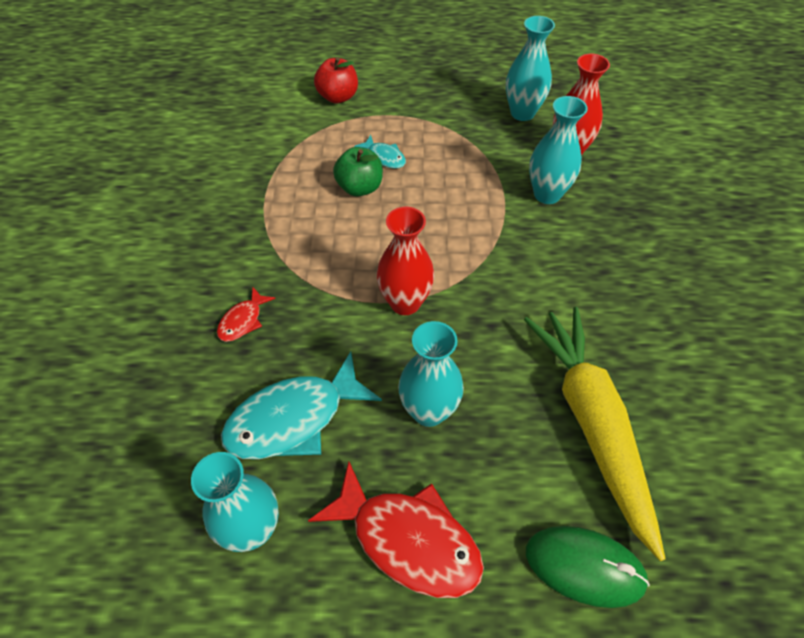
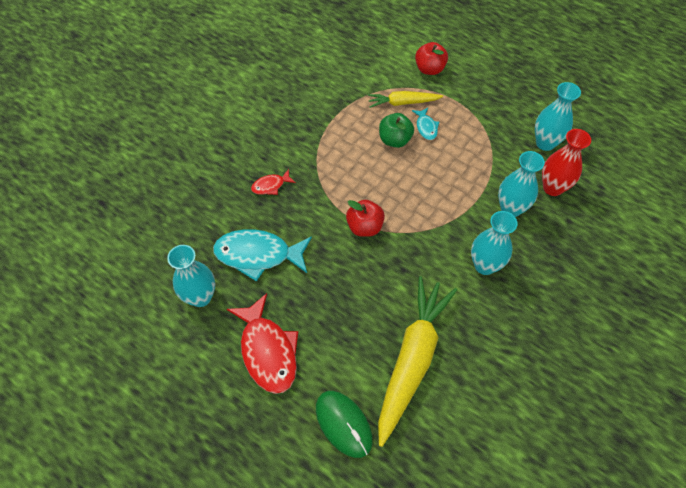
camera: 35 degrees right, 5 degrees up
(336, 144) = (403, 103): none -> yellow carrot
(405, 303) = (364, 227): red vase -> red apple
(429, 411) = (329, 295): turquoise vase -> turquoise vase (485, 265)

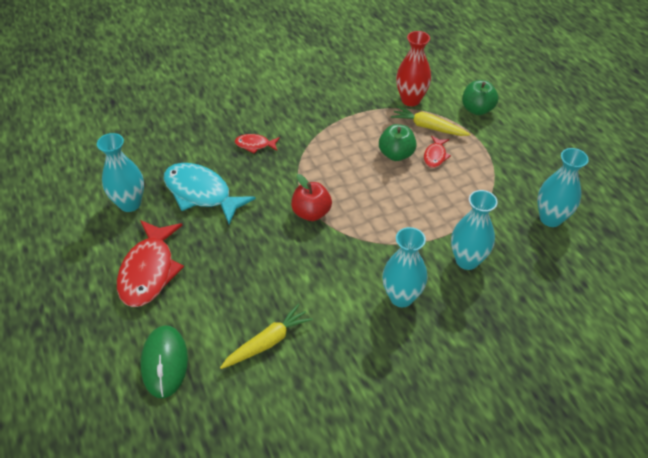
camera: 30 degrees right, 10 degrees down
(412, 359) = (267, 342): yellow carrot -> yellow carrot, size x0.53
(426, 127) = (435, 156): turquoise fish -> red fish
(429, 69) = (477, 109): red apple -> green apple
(552, 188) = (527, 261): red vase -> red vase (410, 100)

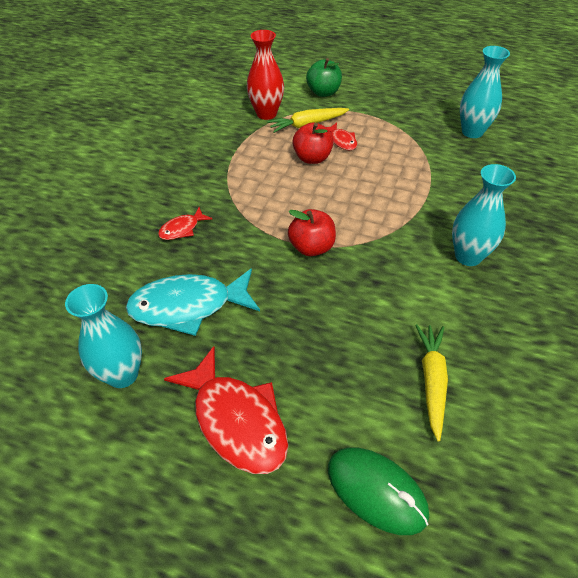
camera: 45 degrees left, 0 degrees up
(396, 154) = (312, 158): green apple -> red apple
(467, 260) = (468, 196): turquoise vase -> none

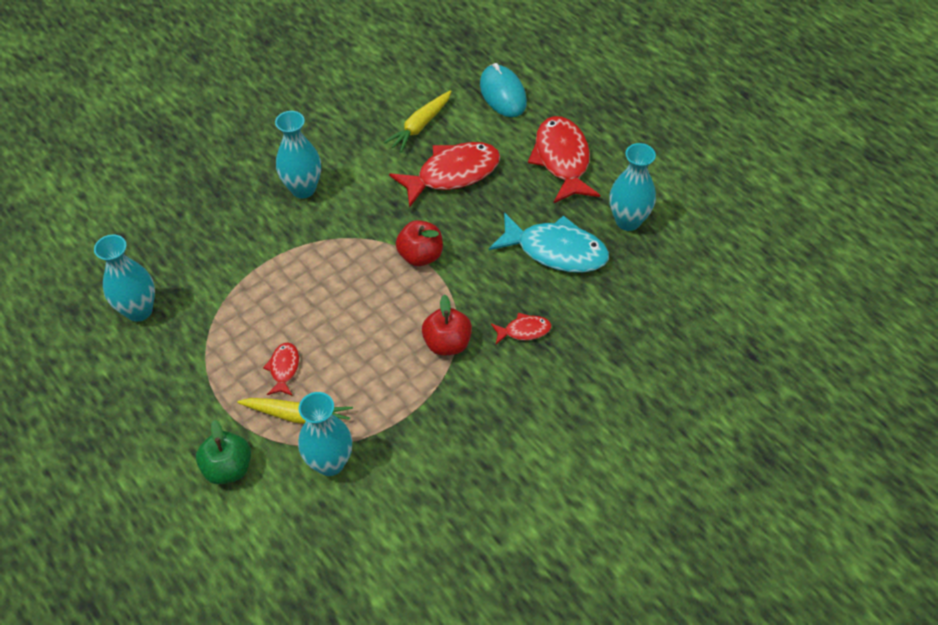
camera: 150 degrees left, 5 degrees up
(266, 114) = (330, 463): red vase -> turquoise vase
(312, 158) = (336, 359): red apple -> red apple (447, 343)
(347, 338) = (452, 174): none -> red fish
(376, 491) = (503, 94): green mouse -> turquoise mouse

